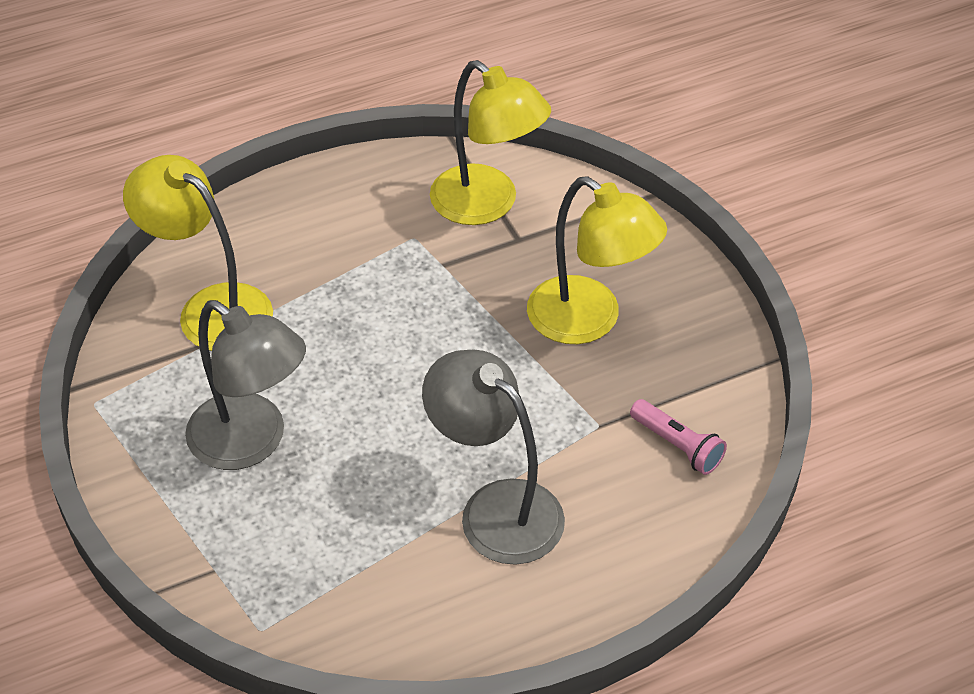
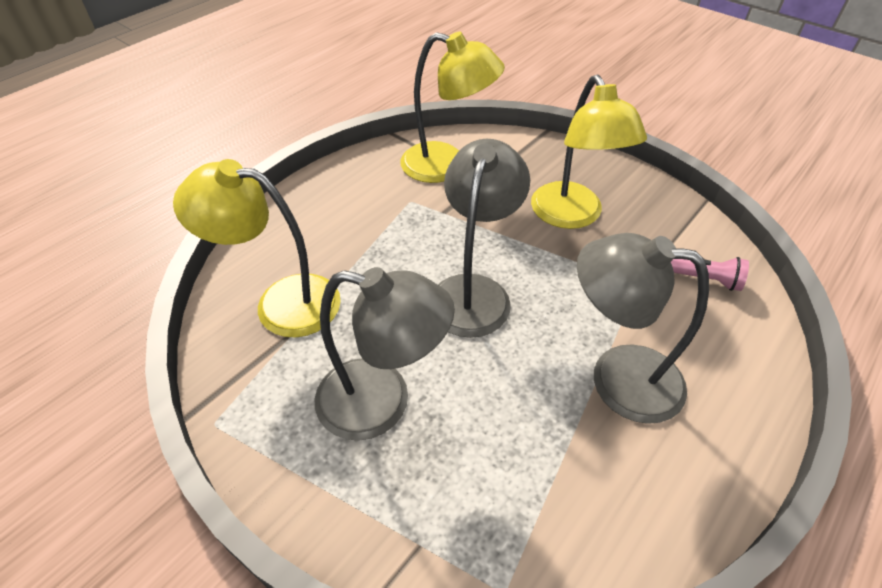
camera: 25 degrees left, 0 degrees up
(413, 368) = (474, 291): none -> grey lamp
(589, 321) = (572, 216): yellow lamp -> yellow lamp turned 60 degrees clockwise

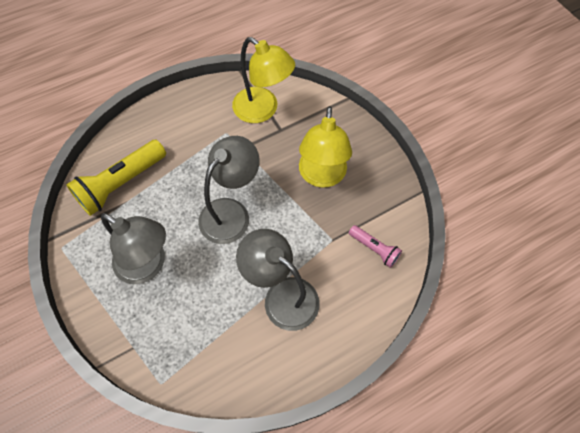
camera: 20 degrees right, 15 degrees up
(281, 302) = (121, 184): yellow lamp -> yellow flashlight

